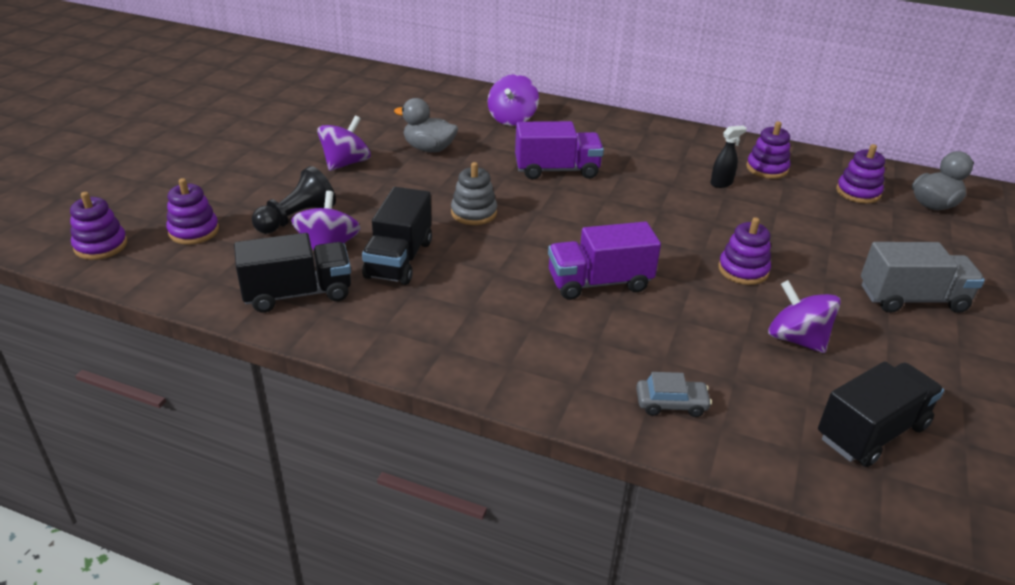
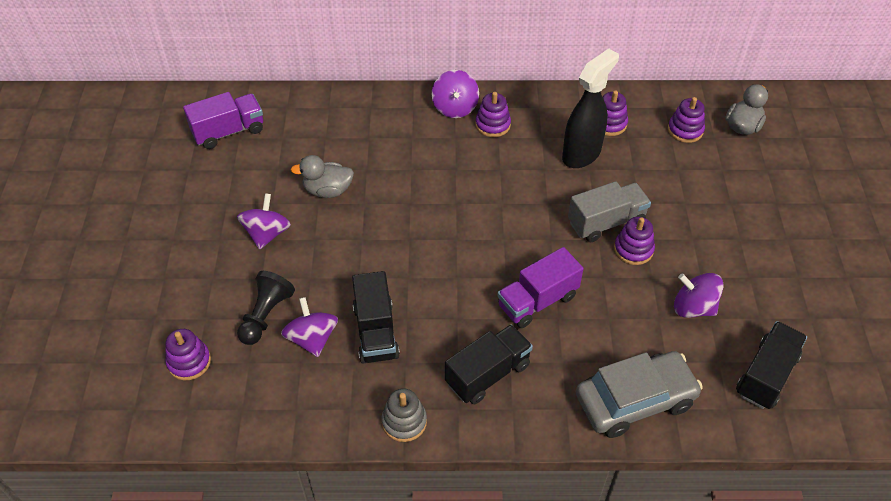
camera: 20 degrees left, 15 degrees up
(101, 246) = (121, 407): purple stacking toy -> purple stacking toy (493, 125)
(298, 293) = (318, 398): black truck -> black truck (487, 374)
(474, 213) = (406, 257): grey stacking toy -> grey stacking toy (404, 421)
(512, 118) = (378, 126): purple spinning top -> purple spinning top (455, 107)
(557, 170) = (447, 182): purple truck -> purple truck (228, 132)
(671, 404) = (635, 400): grey car -> grey car, size x2.27
(721, 183) = (582, 154): black spray bottle -> black spray bottle, size x2.28
(912, 299) = (756, 238): grey truck -> grey truck (606, 222)

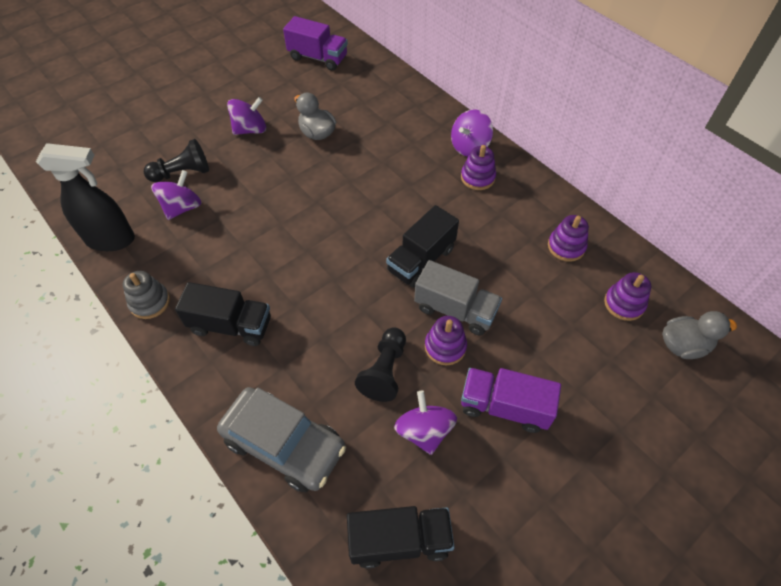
camera: 50 degrees right, 5 degrees up
(189, 362) = (116, 163): purple stacking toy -> none
(376, 332) = (216, 236): black truck -> black truck (421, 260)
(537, 301) = (329, 313): purple truck -> purple truck (504, 406)
(582, 154) = (511, 249): black spray bottle -> black spray bottle (111, 240)
(623, 299) = (384, 371): none -> black pawn

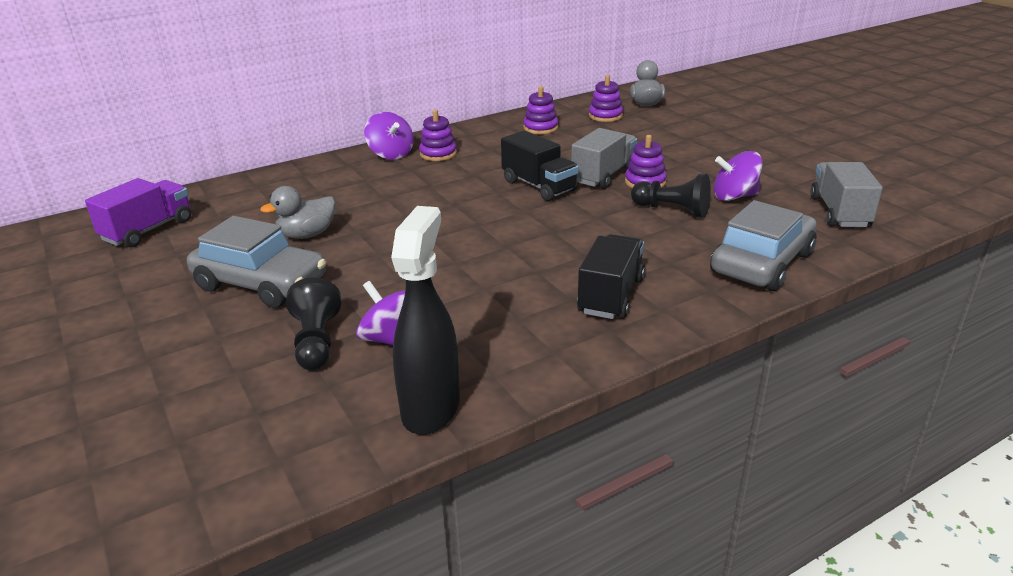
camera: 80 degrees left, 25 degrees down
(150, 302) = (565, 361): grey stacking toy -> none
(250, 129) = (261, 283): purple spinning top -> grey car
(399, 540) = (839, 212): black truck -> grey truck
(504, 406) = (705, 164): purple truck -> none

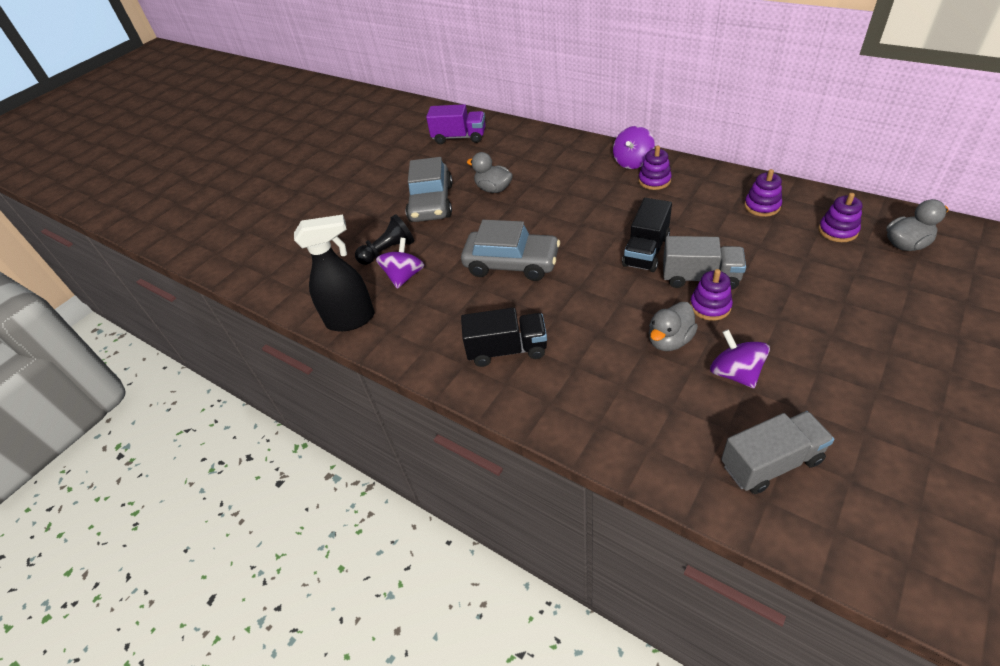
camera: 70 degrees right, 15 degrees up
(672, 210) = (669, 340): black pawn -> grey duck
(762, 263) = (616, 424): grey car -> grey car (511, 263)

